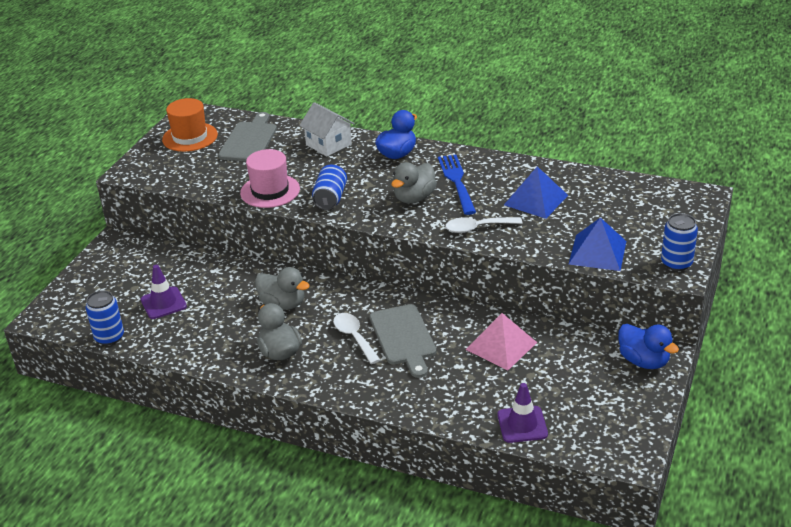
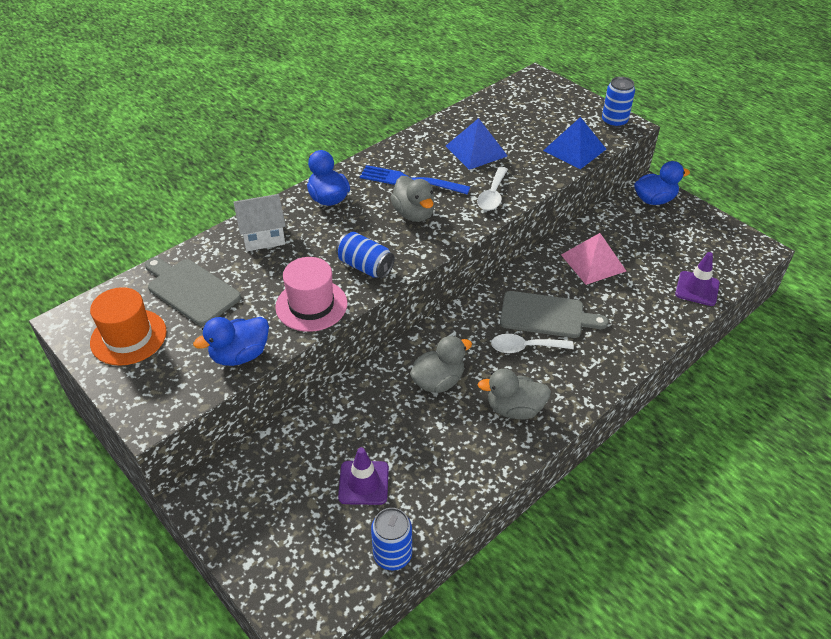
camera: 65 degrees left, 10 degrees up
(201, 182) = (240, 355): none -> blue duck

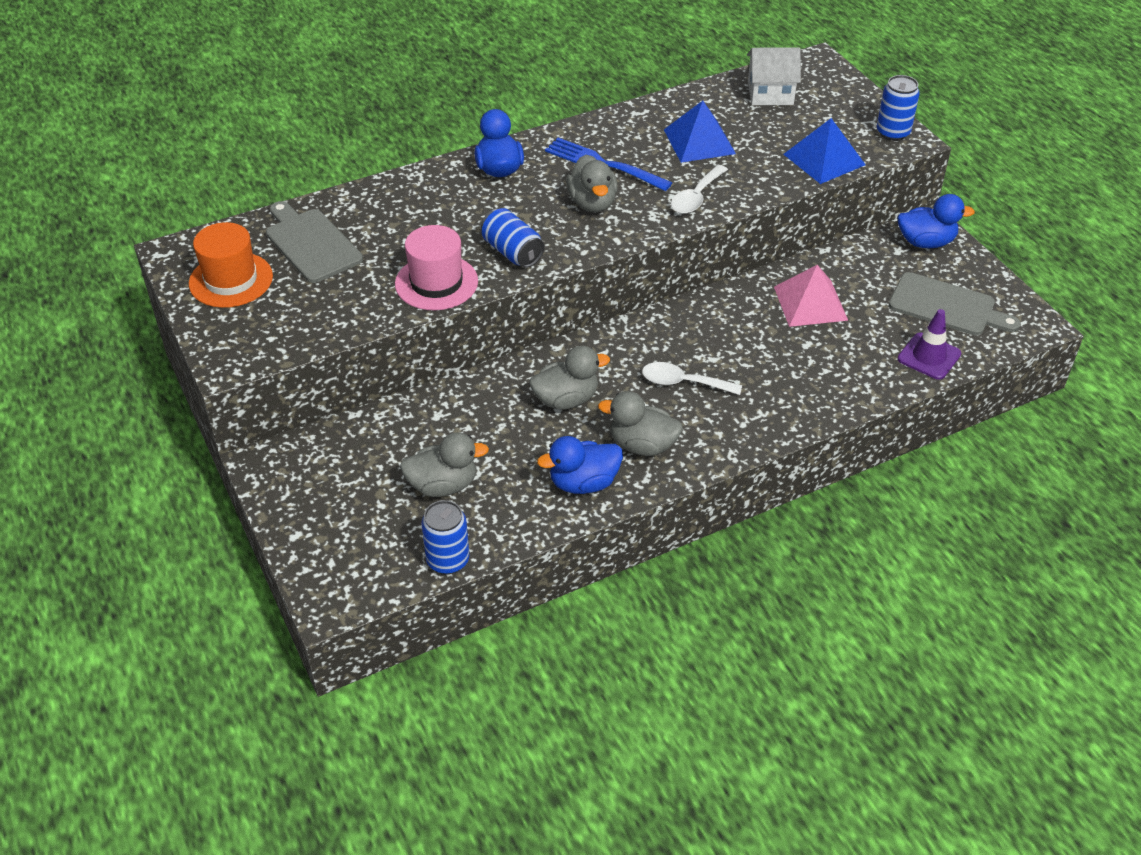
camera: 15 degrees right, 0 degrees up
(240, 355) = (341, 320): blue duck -> blue duck (583, 483)
(263, 236) = (409, 198): white house -> white house (770, 93)
(363, 483) = (443, 485): purple traffic cone -> grey duck
(546, 315) = (724, 352): grey cutting board -> grey cutting board (947, 306)

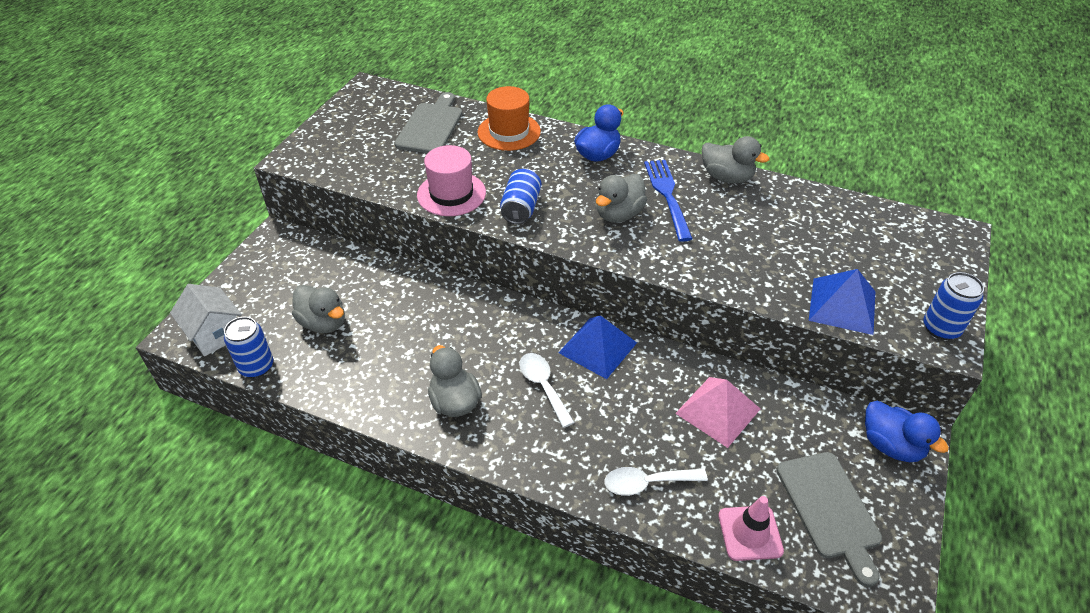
camera: 50 degrees right, 0 degrees up
(231, 280) = (365, 118): orange hat -> orange hat (509, 132)
(566, 399) = (461, 333): grey duck -> grey duck (727, 177)
(583, 483) = (387, 392): blue duck -> none
(696, 197) = (694, 261): white spoon -> white spoon (646, 483)
(699, 141) = (761, 226): blue pyramid -> blue pyramid (597, 347)
(770, 93) = (875, 230): white house -> white house (215, 333)
(929, 356) = (750, 533): purple traffic cone -> pink traffic cone

